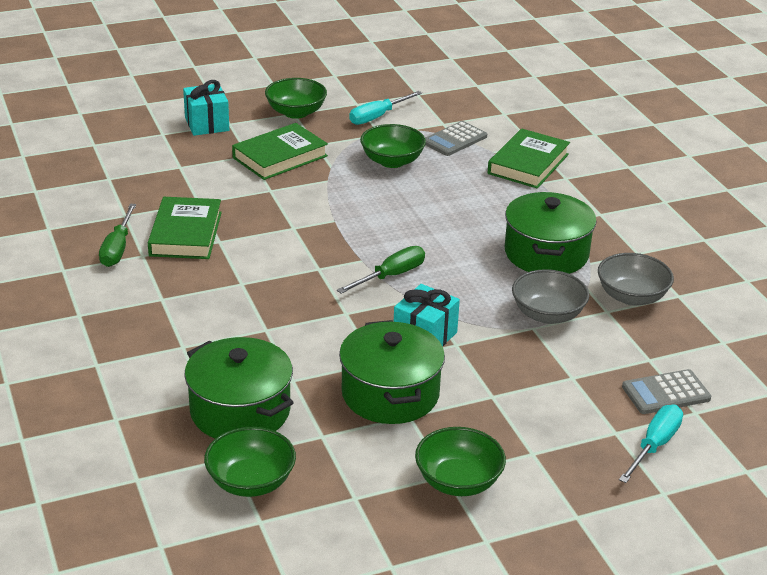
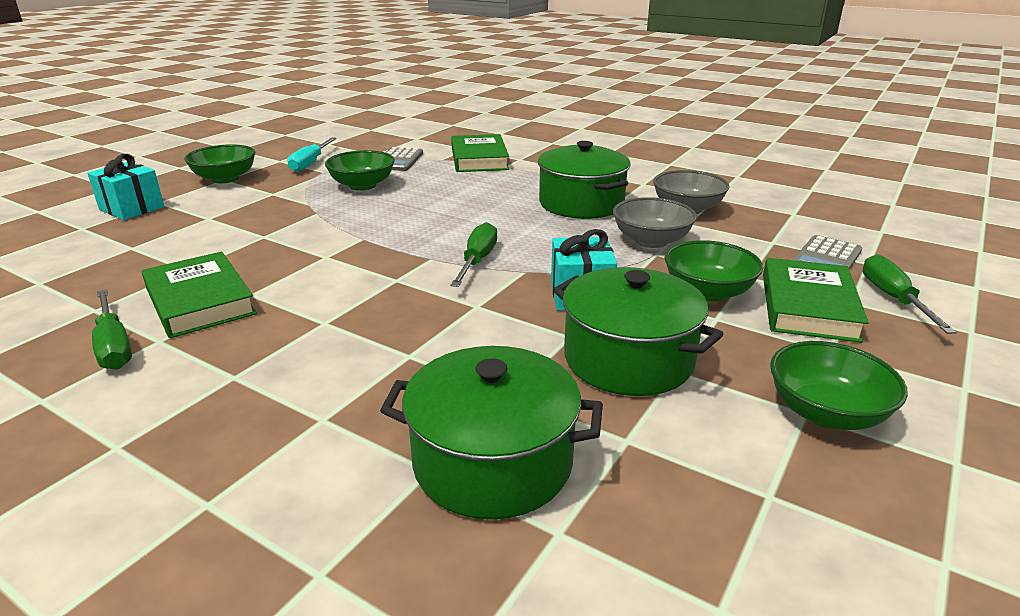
camera: 35 degrees left, 5 degrees down
(251, 482) = (629, 554): green bowl -> green bowl (708, 292)
(280, 157) = (245, 210): green book -> green book (808, 306)
(654, 445) = (893, 298): turquoise screwdriver -> green screwdriver

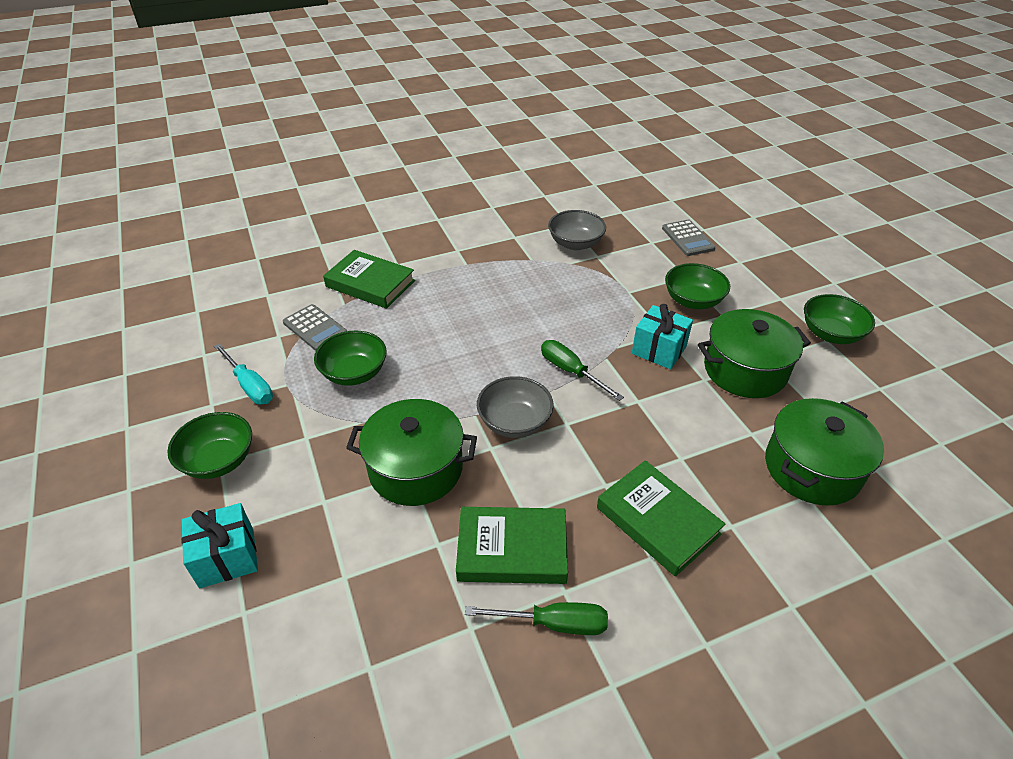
camera: 55 degrees left, 15 degrees up
(581, 204) = (521, 280): green pot -> green pot (416, 468)
(651, 241) = (609, 284): grey bowl -> grey bowl (514, 422)
(808, 306) = (734, 278): green book -> green book (657, 521)
(893, 298) = (746, 247): green screwdriver -> none

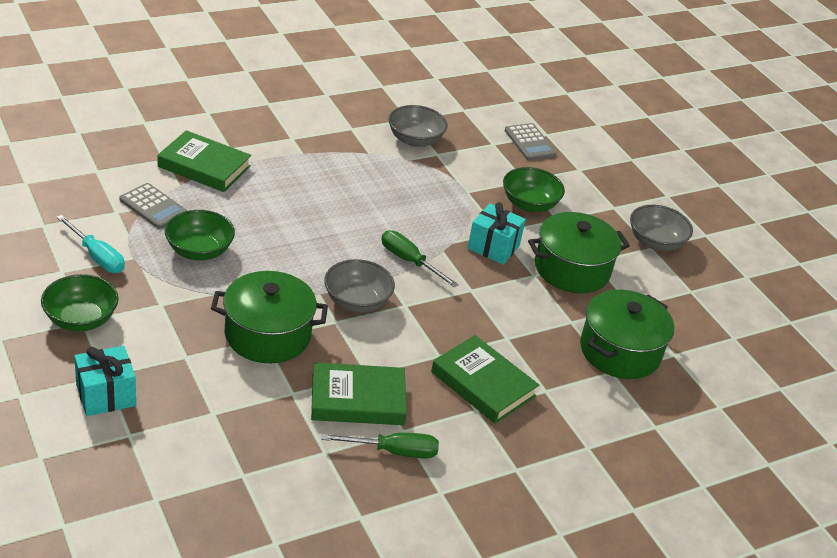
camera: 10 degrees left, 5 degrees down
(830, 334) = (655, 242): green bowl -> grey bowl

